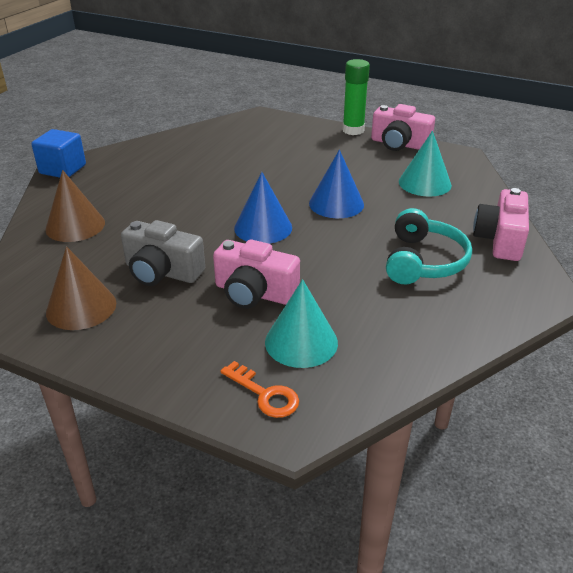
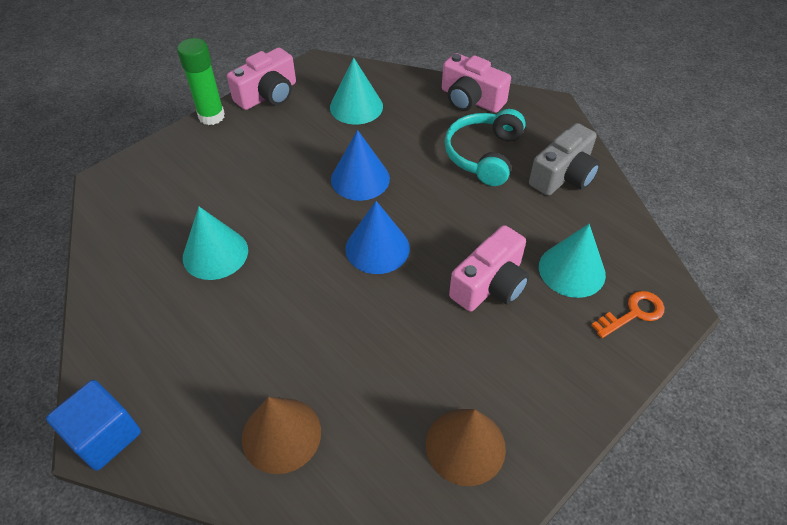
camera: 70 degrees left, 15 degrees up
(162, 272) = (425, 355): grey camera -> grey camera (563, 176)
(218, 165) = (215, 253): none -> turquoise cone
(423, 261) = (483, 155): turquoise headphones -> turquoise headphones turned 105 degrees counterclockwise

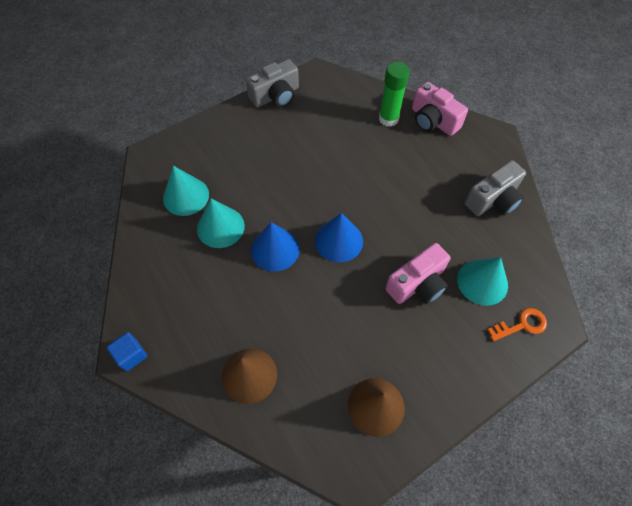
camera: 10 degrees right, 10 degrees up
(105, 436) = (131, 355): blue cube -> blue cube, size x0.66
(211, 116) = (231, 109): green glue stick -> green glue stick (388, 119)
(268, 95) = (276, 96): pink camera -> grey camera
(356, 106) = (342, 115): turquoise cone -> turquoise cone (186, 196)
(360, 179) = (335, 180): blue cone -> blue cone (275, 249)
(483, 155) = (434, 172): turquoise headphones -> none

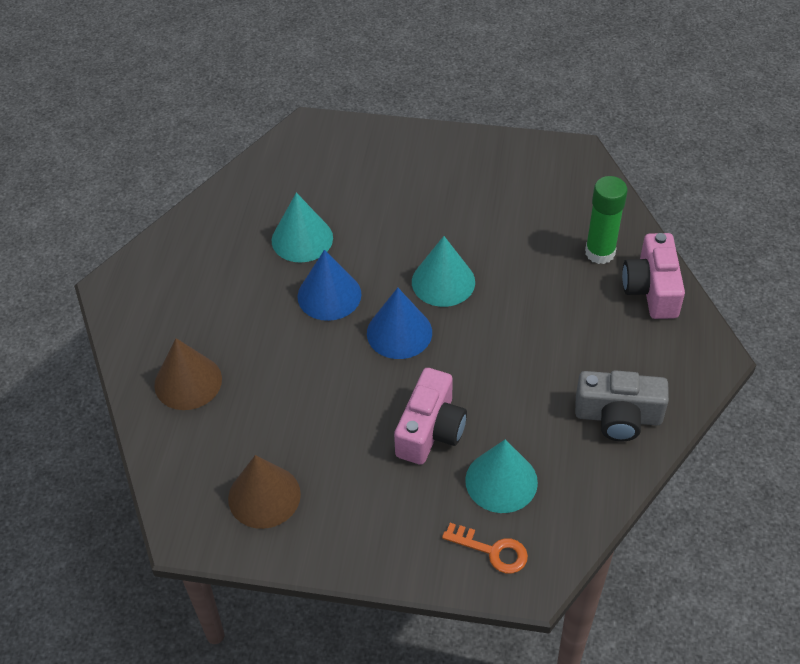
camera: 45 degrees right, 10 degrees down
(131, 355) = (115, 290): blue cube -> none
(186, 196) = (301, 188): turquoise cone -> turquoise cone (443, 281)
(276, 96) = (500, 148): grey camera -> none
(417, 284) = (430, 430): pink camera -> pink camera turned 75 degrees counterclockwise

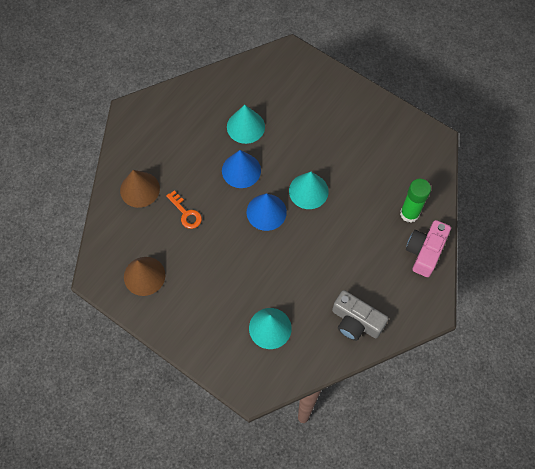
camera: 25 degrees right, 15 degrees up
(430, 430) = (250, 280): pink camera -> none
(492, 551) = (242, 365): orange key -> orange key (186, 213)

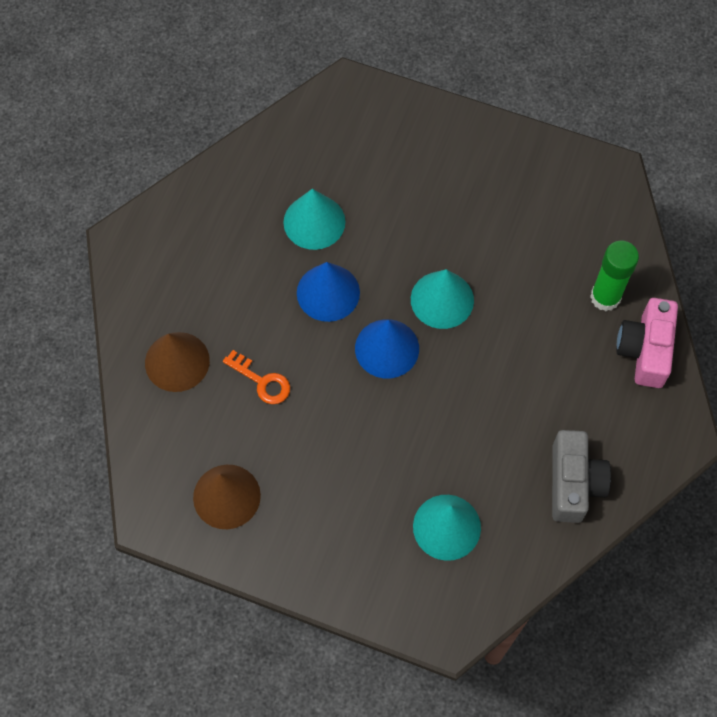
camera: 15 degrees left, 0 degrees up
(356, 321) = (573, 483): grey camera -> grey camera turned 105 degrees counterclockwise

